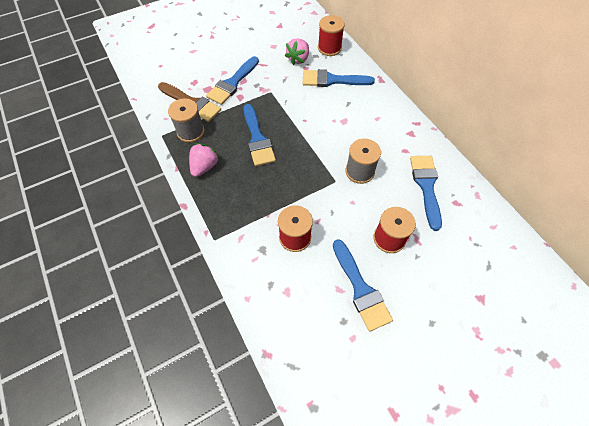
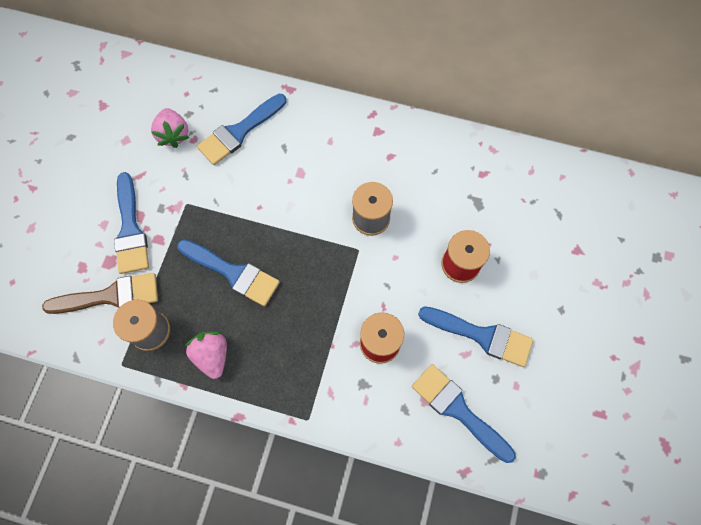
camera: 45 degrees left, 10 degrees up
(329, 48) = (194, 91): red spool -> none
(426, 186) = (443, 180): blue brush -> blue brush (458, 410)

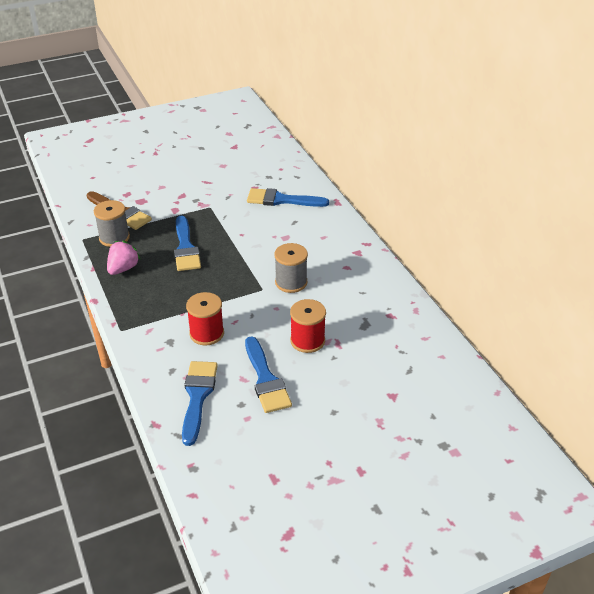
camera: 50 degrees right, 30 degrees down
(130, 230) = (169, 197): blue brush -> none
(173, 134) = (248, 179): pink strawberry -> none

